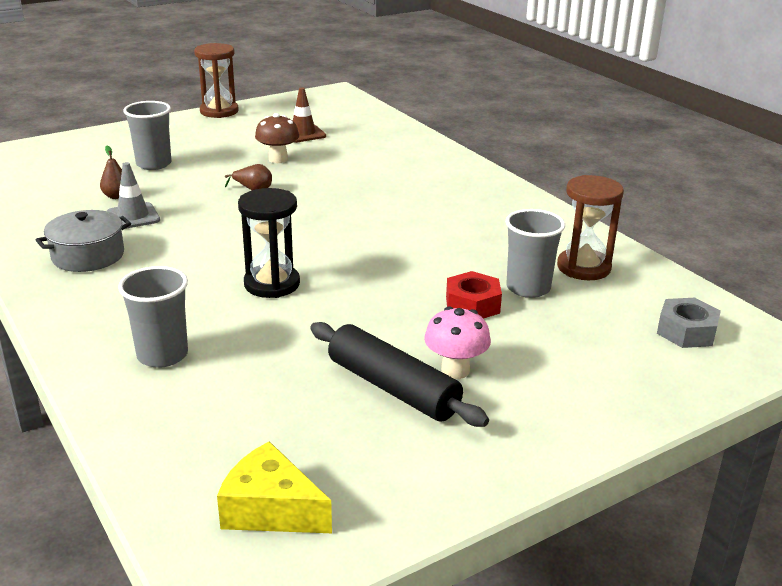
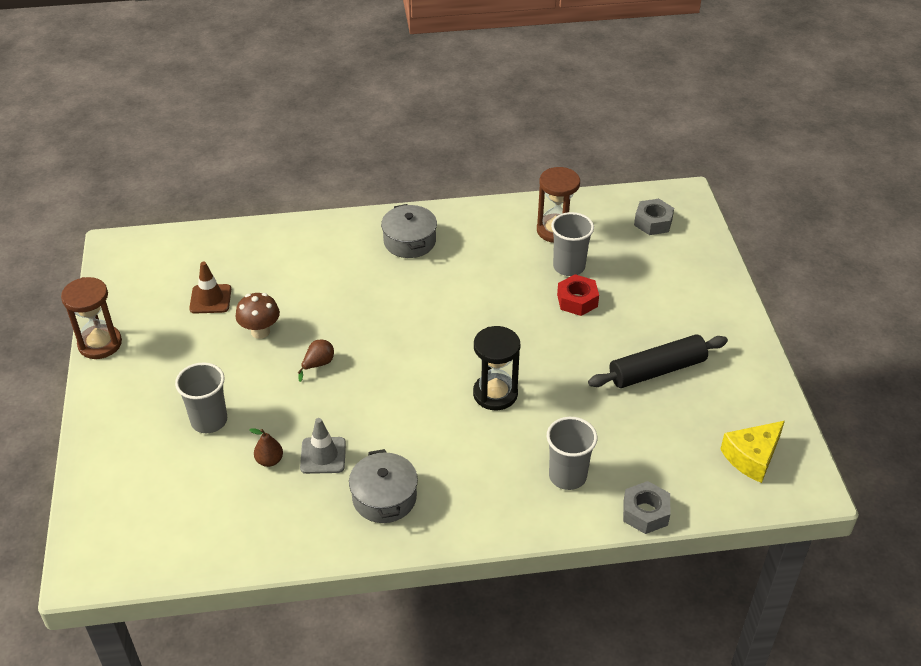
camera: 65 degrees left, 15 degrees up
(120, 426) = (645, 512): none -> grey nut
(455, 370) = (650, 336): pink mushroom -> none
(468, 194) = (409, 241): none -> grey pot

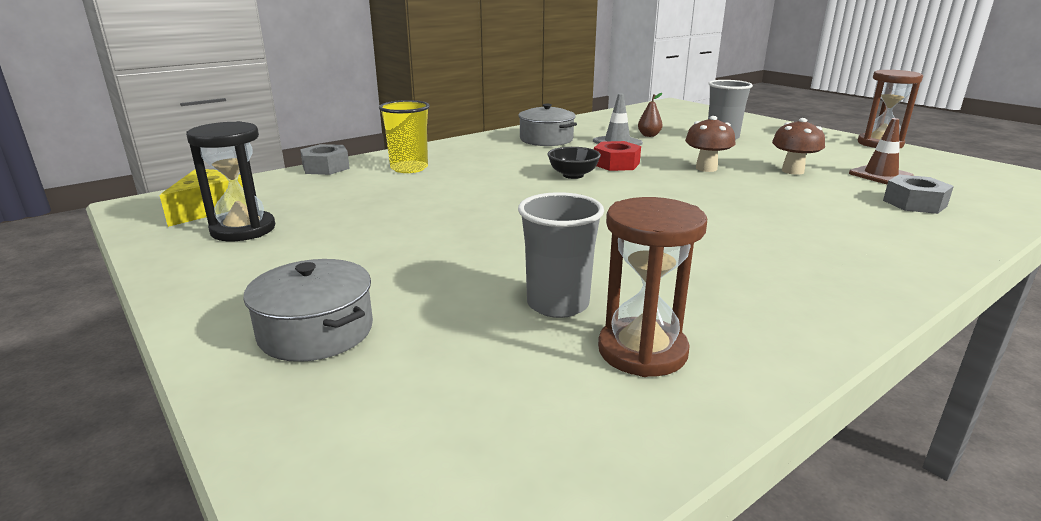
camera: 150 degrees right, 20 degrees down
(318, 364) = (706, 168): brown pear -> brown mushroom
(409, 241) = (822, 264): grey pot -> grey pot (316, 331)
(437, 398) = (573, 175): none -> black bowl
(495, 394) = (522, 187): black hourglass -> black hourglass (243, 230)
(567, 476) = (409, 168): grey cup -> yellow cup
(577, 300) = (504, 270): red nut -> red nut (616, 164)
(653, 222) = (449, 447): grey nut -> grey nut (914, 203)
(657, 370) = (345, 238): black rolling pin -> none

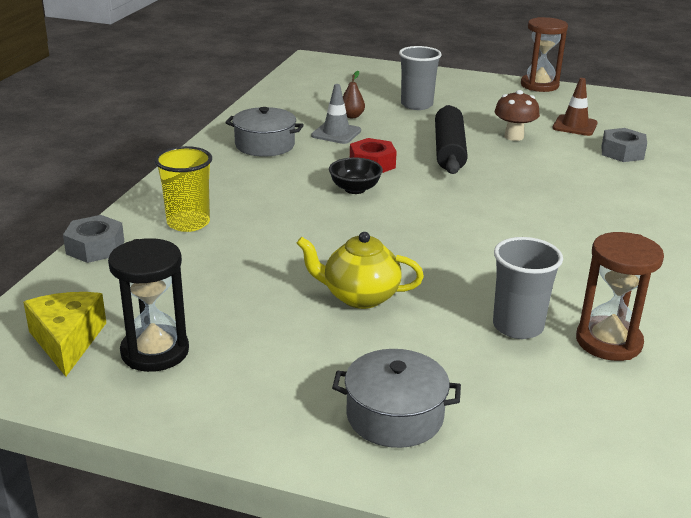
camera: 35 degrees left, 5 degrees up
(449, 240) = (359, 296): none -> yellow teapot
(706, 168) = (449, 150): brown mushroom -> black rolling pin

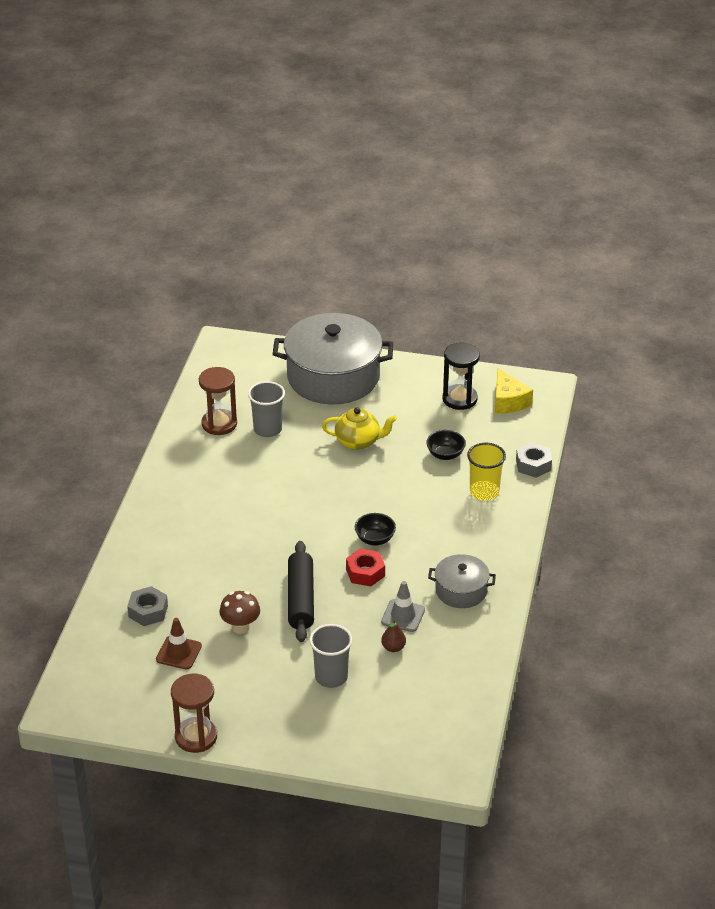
camera: 175 degrees right, 10 degrees up
(223, 269) = (445, 455): none -> black bowl
(395, 416) = (333, 377): grey pot -> grey pot, size x2.03

